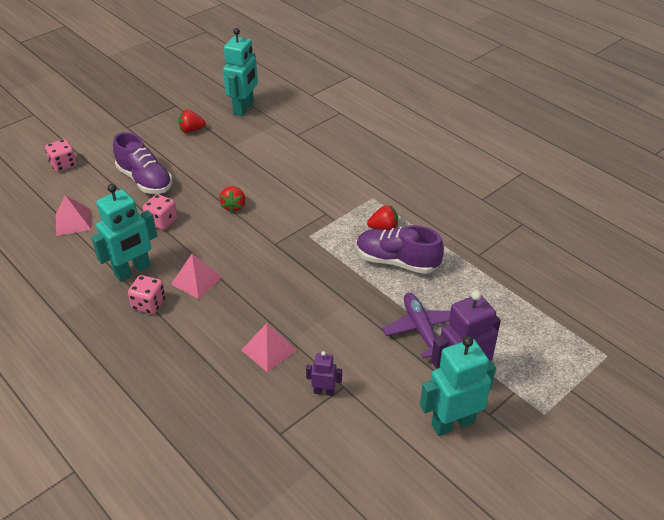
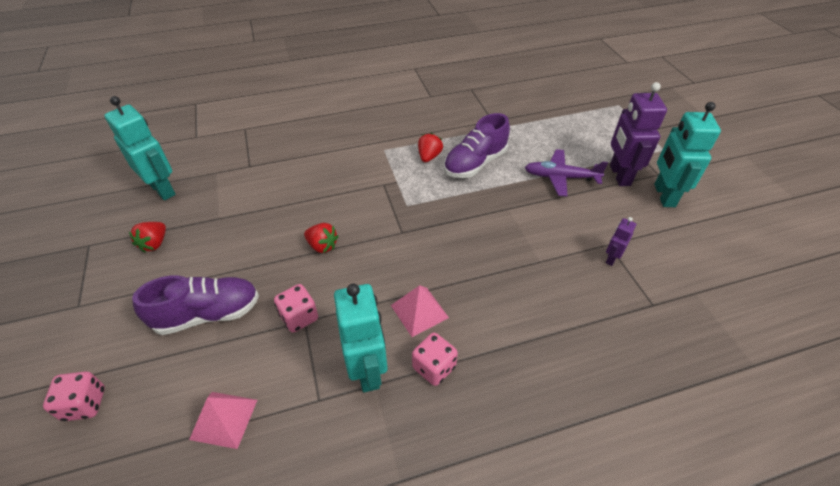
camera: 65 degrees left, 5 degrees up
(269, 350) = (547, 281): pink pyramid -> none

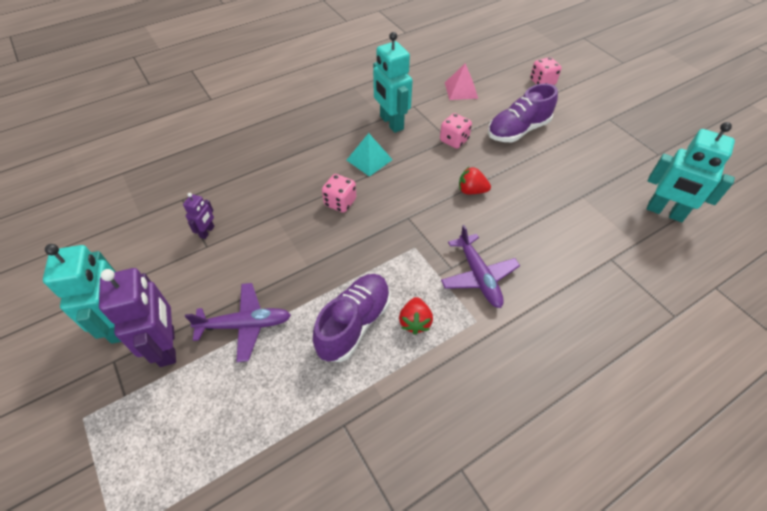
camera: 165 degrees right, 5 degrees up
(154, 244) = (609, 165): red strawberry -> none
(364, 174) = (478, 276): none -> purple plane
(419, 311) = (369, 159): pink pyramid -> turquoise pyramid
(434, 367) = (349, 131): pink dice -> pink dice (340, 202)

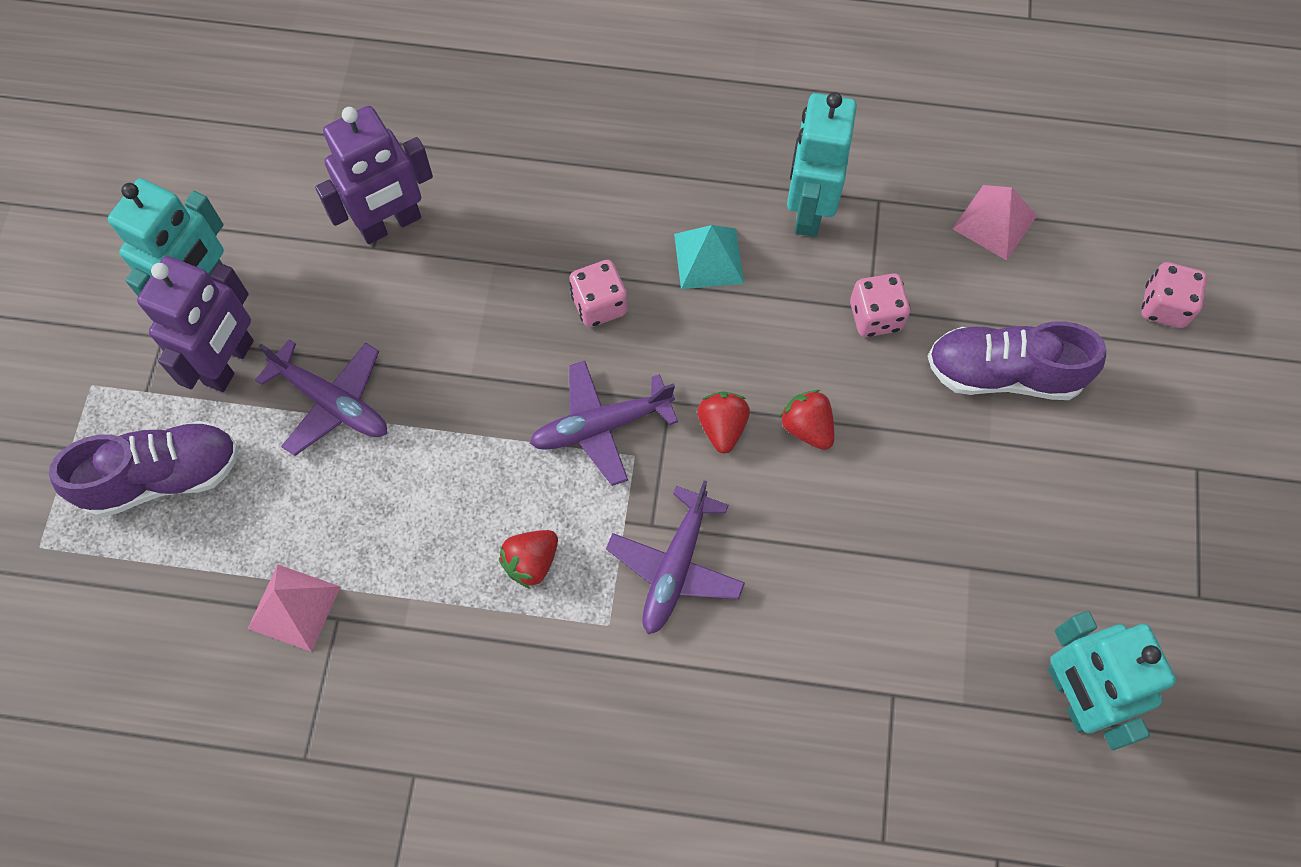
camera: 40 degrees right, 15 degrees up
(207, 232) = (390, 224): purple robot -> purple robot, size x2.03
(314, 439) = (294, 607): none -> pink pyramid
(354, 324) = (457, 504): purple shoe -> purple shoe (163, 477)
(389, 245) = (601, 426): none -> purple plane
(439, 212) = (722, 427): none -> red strawberry

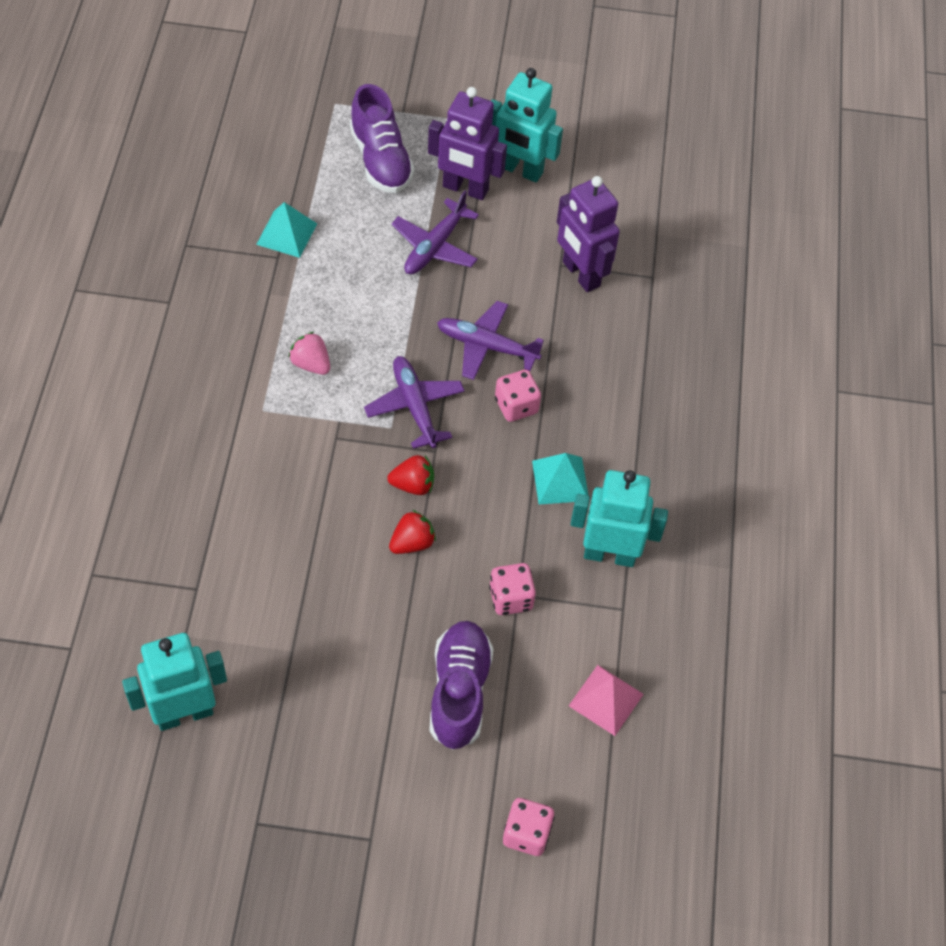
camera: 85 degrees right, 10 degrees down
(294, 607) = (286, 234): pink pyramid -> turquoise pyramid
(531, 562) = (311, 364): red strawberry -> pink strawberry
(676, 566) = (303, 452): purple plane -> purple plane (487, 346)

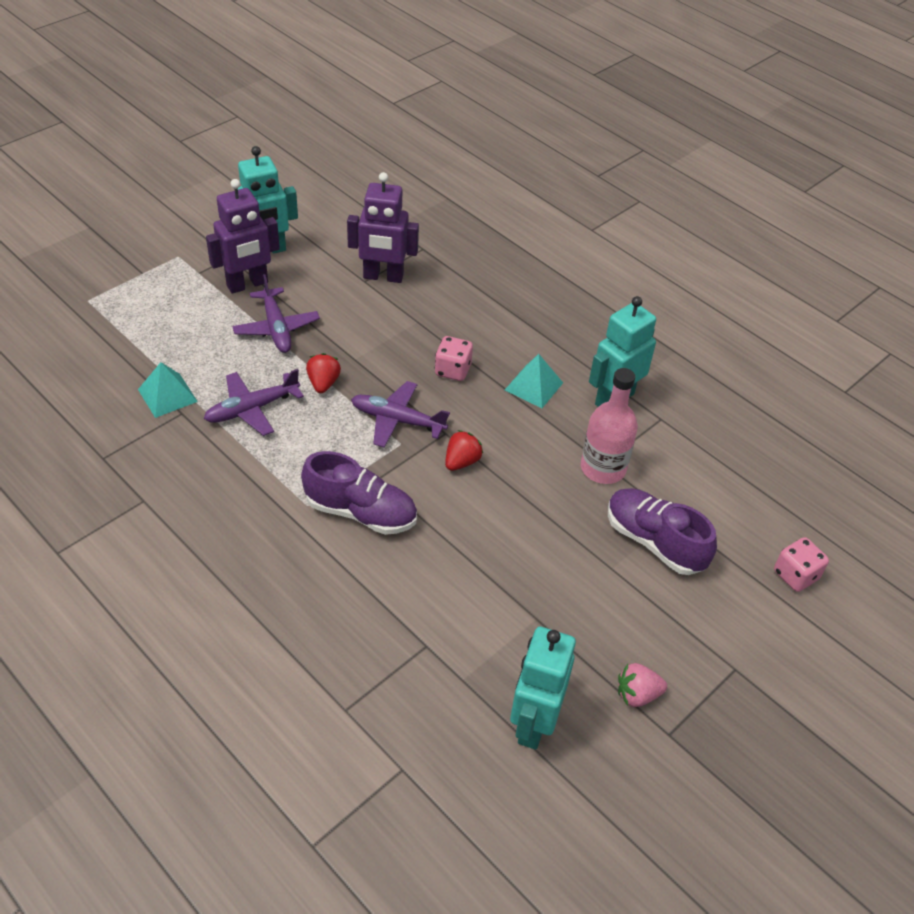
camera: 50 degrees left, 10 degrees down
(311, 364) = (298, 453): pink strawberry -> pink strawberry (637, 694)
(381, 160) = (168, 308): purple shoe -> purple shoe (361, 512)
(412, 543) = (509, 492): red strawberry -> red strawberry (323, 383)
(487, 346) = (389, 354): purple plane -> purple plane (252, 409)
(511, 598) = (603, 468): pink dice -> pink bottle
(606, 700) = (723, 470): pink pyramid -> none

